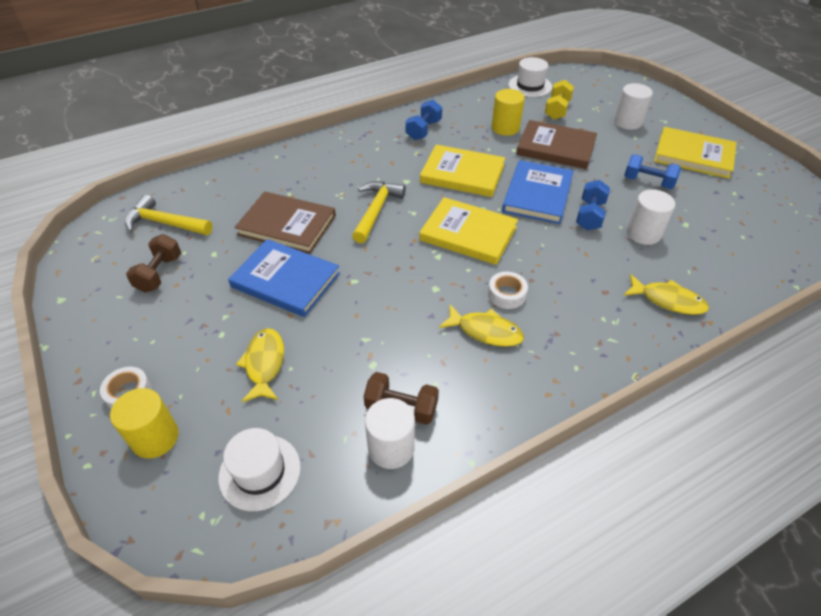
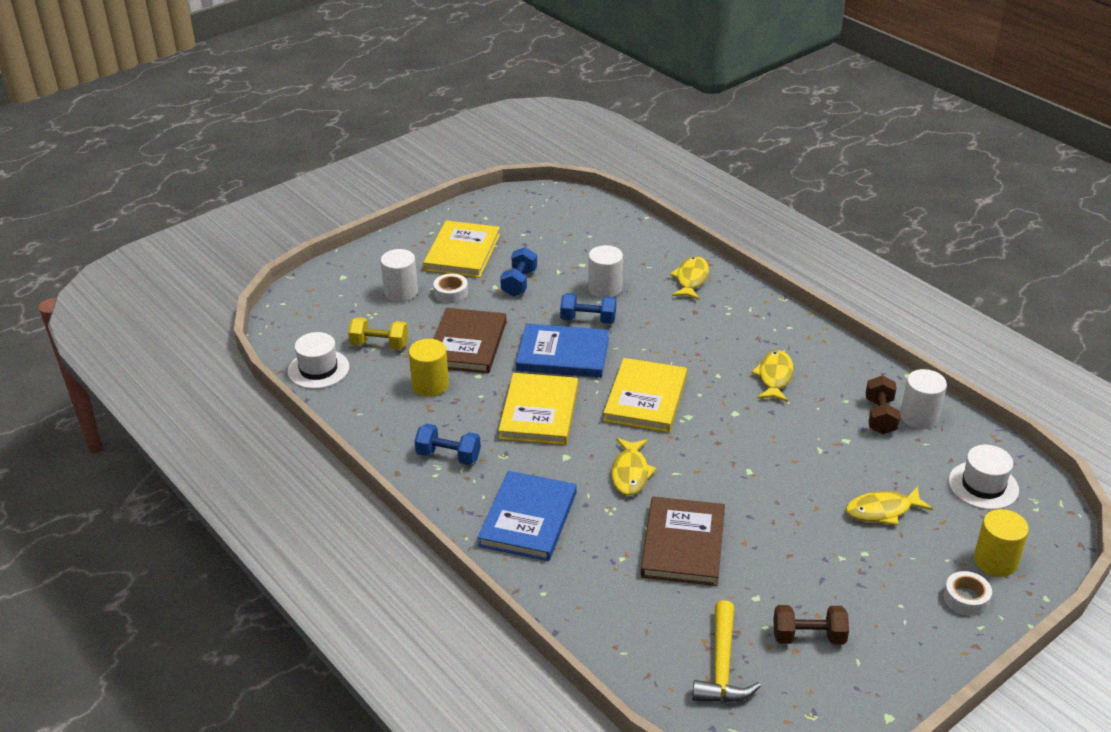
camera: 100 degrees left, 10 degrees down
(285, 280) = (771, 523): blue book -> blue book (528, 519)
(376, 211) = (630, 473): yellow hammer -> yellow fish
(506, 294) = (723, 367): white tape -> white tape (451, 293)

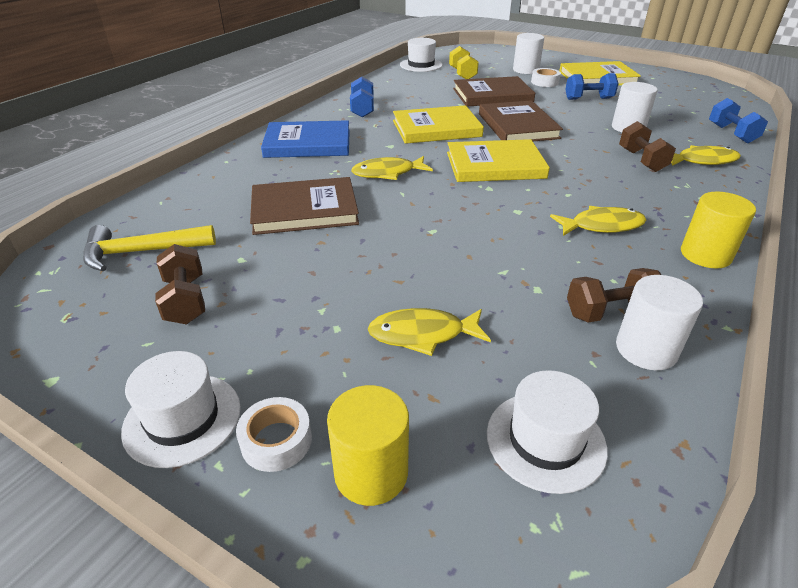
camera: 70 degrees right, 0 degrees up
(430, 385) = (434, 93): yellow cylinder -> yellow cylinder (705, 255)
(563, 354) = (517, 126): blue book -> brown book
(588, 320) = (575, 128): blue dumbbell -> blue dumbbell (731, 134)
(675, 310) = (641, 160): none -> brown dumbbell
(882, 511) = (423, 334): yellow fish -> yellow fish turned 60 degrees counterclockwise
(940, 642) = (182, 419): none -> white hat

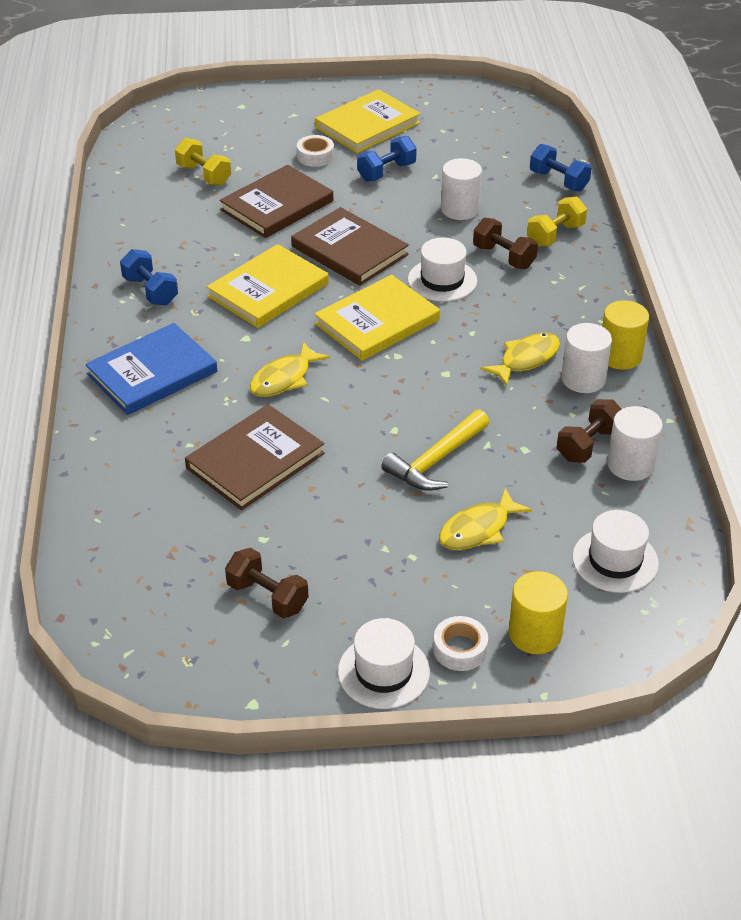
camera: 35 degrees left, 5 degrees up
(142, 252) = (163, 577): yellow hammer -> yellow hammer (436, 460)
(421, 65) = (132, 174): white hat -> white hat (442, 280)
(525, 70) = (273, 138): white cylinder -> white cylinder (583, 379)
(702, 161) = (555, 235): yellow fish -> yellow dumbbell

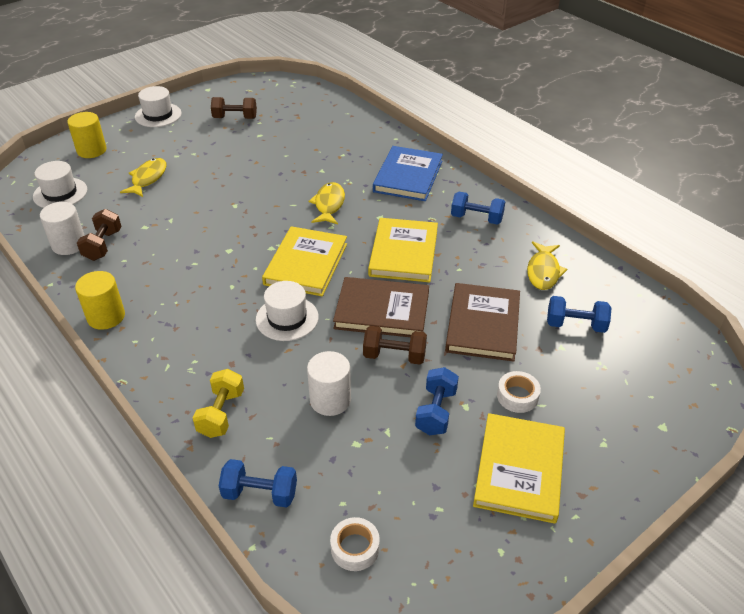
camera: 145 degrees right, 0 degrees up
(204, 175) = (575, 325): yellow dumbbell -> blue dumbbell
(255, 460) = (299, 161): brown book -> none
(436, 460) = (196, 199): yellow hammer -> none
(460, 649) = (127, 133): white tape -> white tape (355, 548)
(504, 257) = (253, 365): brown dumbbell -> brown dumbbell (394, 356)
(526, 359) = (178, 283): yellow fish -> yellow fish (543, 271)
(583, 379) = (127, 287): white cylinder -> none

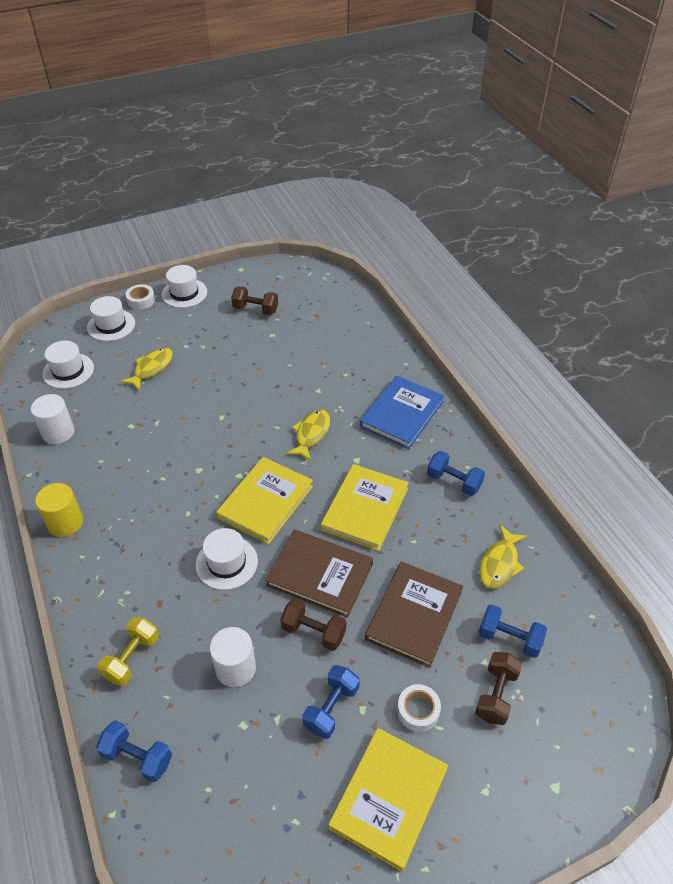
camera: 15 degrees right, 5 degrees up
(91, 150) = (111, 325): yellow cylinder -> white hat
(103, 245) = (87, 439): brown dumbbell -> brown dumbbell (496, 694)
(355, 548) = (202, 843): white tape -> white tape (141, 300)

